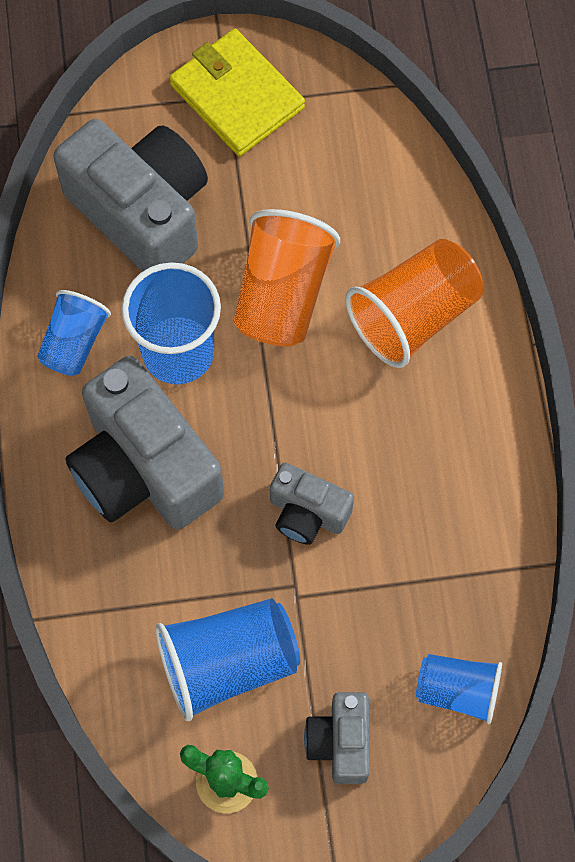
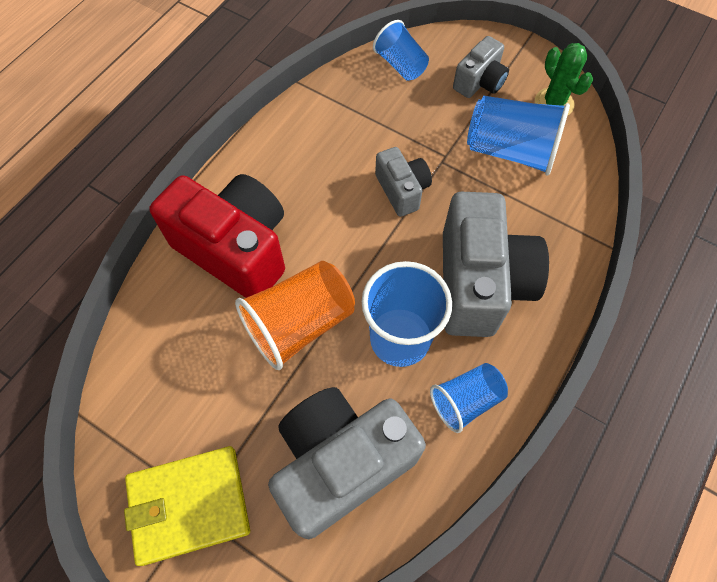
camera: 140 degrees left, 5 degrees down
(142, 213) = (341, 463): grey camera -> grey camera turned 60 degrees clockwise
(236, 96) = (189, 505): yellow wallet -> yellow wallet turned 75 degrees clockwise
(413, 316) = (235, 249): orange cup -> red camera

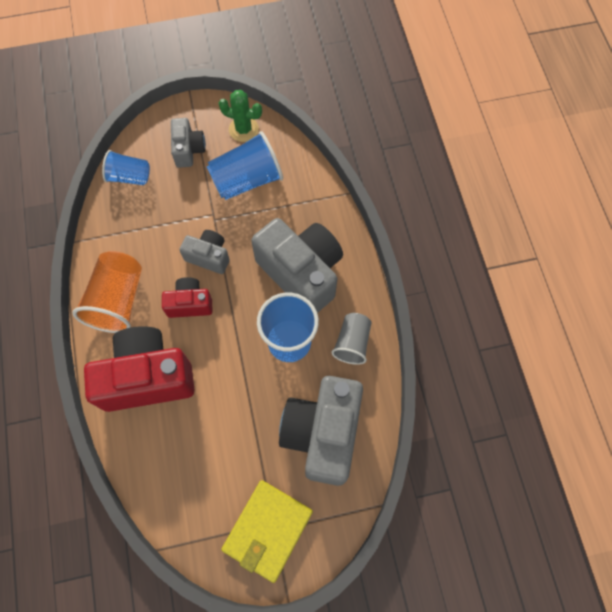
camera: 45 degrees left, 5 degrees up
(299, 324) = (228, 384): orange cup -> orange cup (118, 300)
(341, 217) = (190, 303): none -> red camera
(465, 400) = (352, 342): blue cup -> grey cup

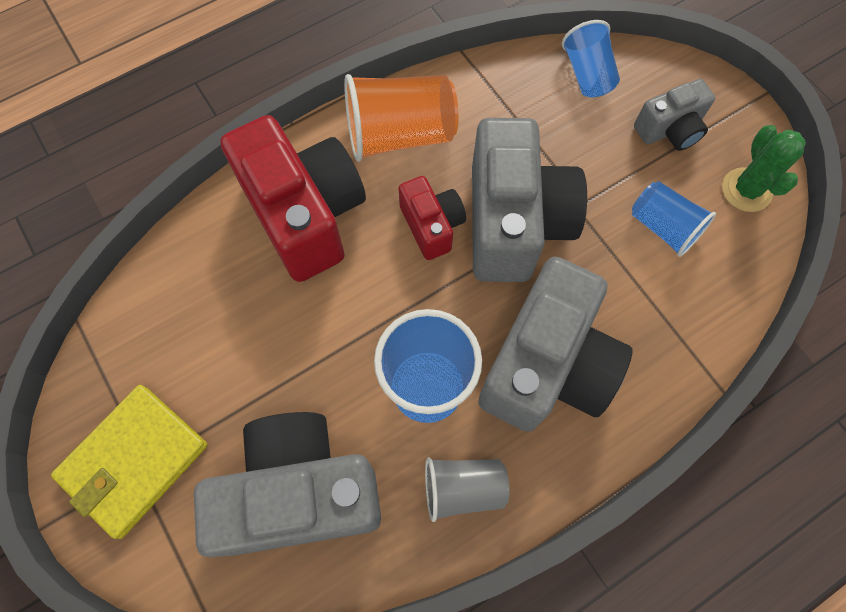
camera: 70 degrees right, 0 degrees up
(209, 256) = (514, 222): grey camera -> grey camera, size x1.94
(247, 180) = (663, 227): blue cup -> blue cup, size x0.62
(268, 530) = (134, 461): yellow wallet -> yellow wallet turned 60 degrees counterclockwise

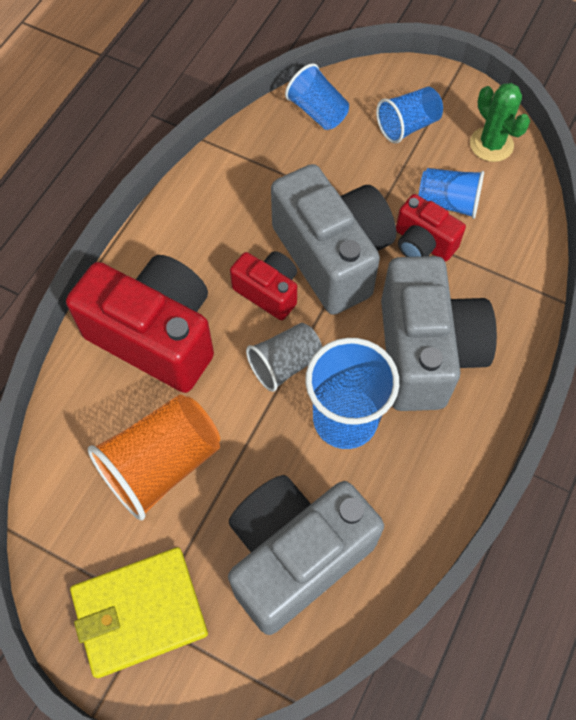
camera: 30 degrees left, 5 degrees down
(134, 461) = (139, 612): yellow wallet -> yellow wallet turned 60 degrees clockwise
(400, 135) = (195, 232): orange cup -> orange cup (161, 465)
(463, 488) = (420, 479): grey cup -> grey cup (285, 364)
(611, 255) = (423, 243): none -> red camera
(669, 130) = (407, 126): grey camera -> blue cup

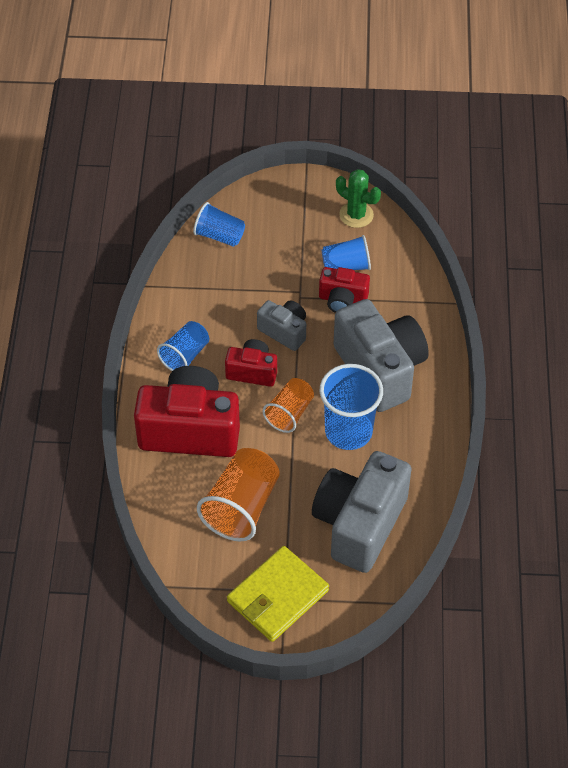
camera: 25 degrees left, 10 degrees down
(285, 364) = (289, 413): grey cup -> orange cup
(332, 256) = (284, 331): grey camera -> grey camera, size x0.52
(407, 126) = (290, 223): blue cup -> blue cup (185, 355)

